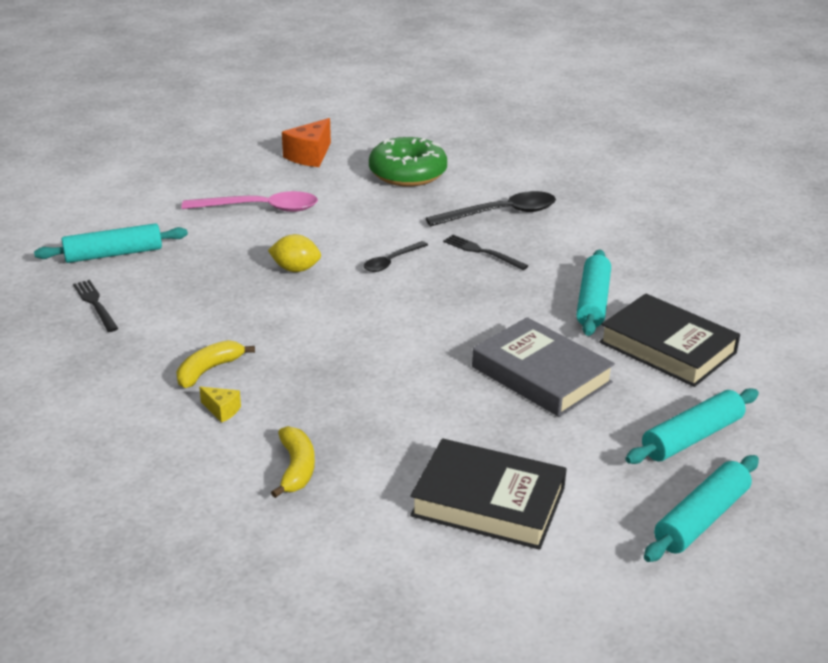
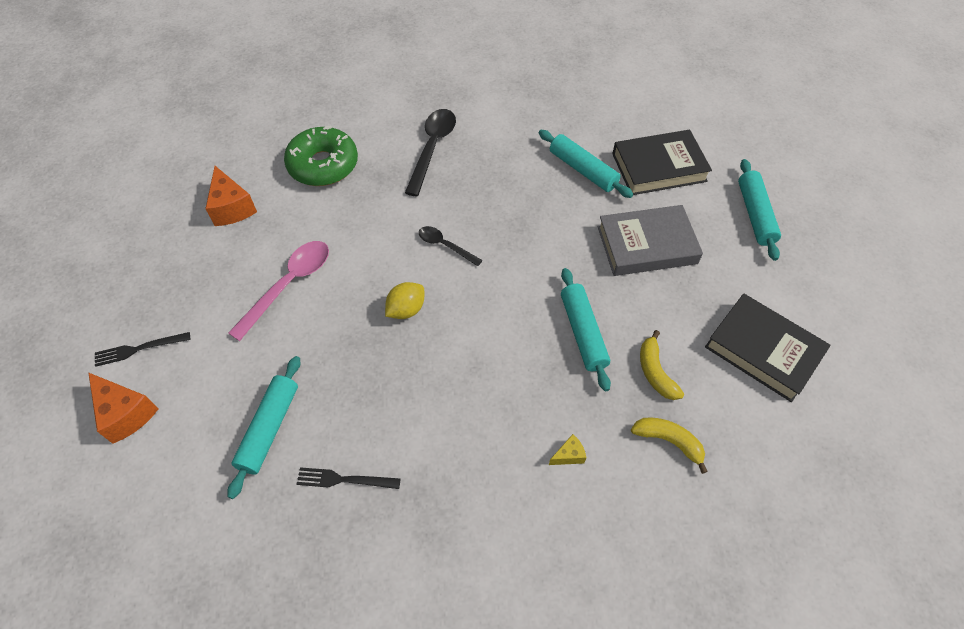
camera: 55 degrees left, 25 degrees up
(75, 195) = (126, 413): none -> orange cheese
(208, 370) = (508, 439): yellow banana -> yellow banana (655, 372)
(391, 262) = (445, 245): black spoon -> black spoon turned 135 degrees clockwise
(482, 252) = (475, 188): black fork -> black fork (139, 349)
(488, 502) = (763, 350): black book -> black book turned 75 degrees clockwise
(701, 519) = (830, 258): turquoise rolling pin -> turquoise rolling pin (583, 332)

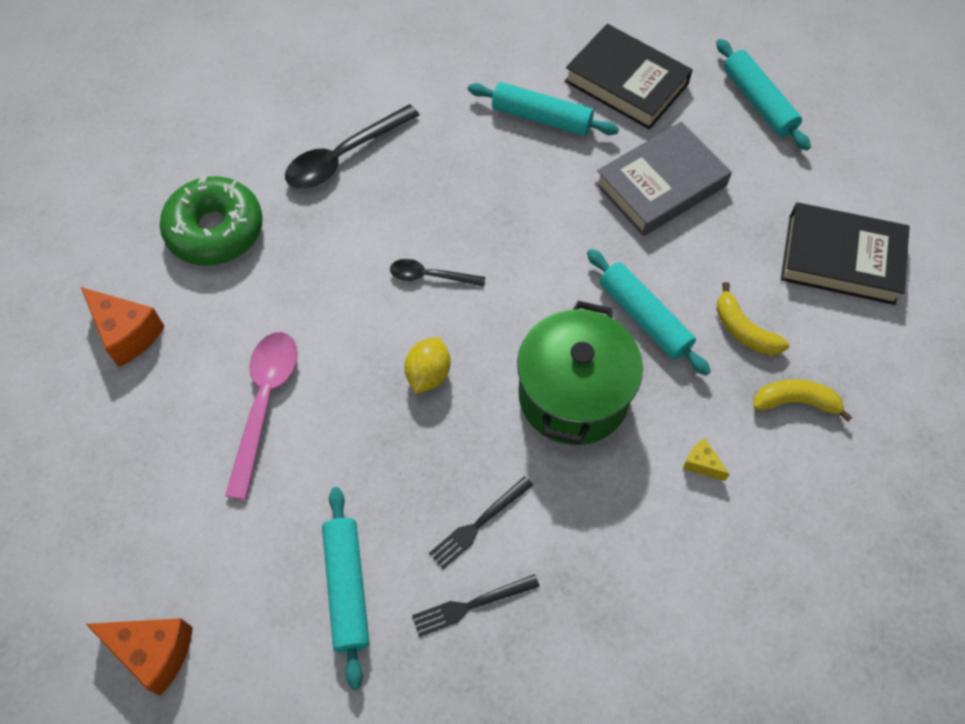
camera: 25 degrees left, 5 degrees up
(139, 349) = (118, 565): black fork -> black fork (479, 523)
(432, 148) = (344, 156): black spoon -> black spoon turned 120 degrees counterclockwise
(500, 366) = (573, 395): none -> green pot
(568, 455) = (701, 464): yellow cheese -> yellow cheese turned 90 degrees counterclockwise
(659, 167) = (626, 83): black book -> black book turned 75 degrees clockwise

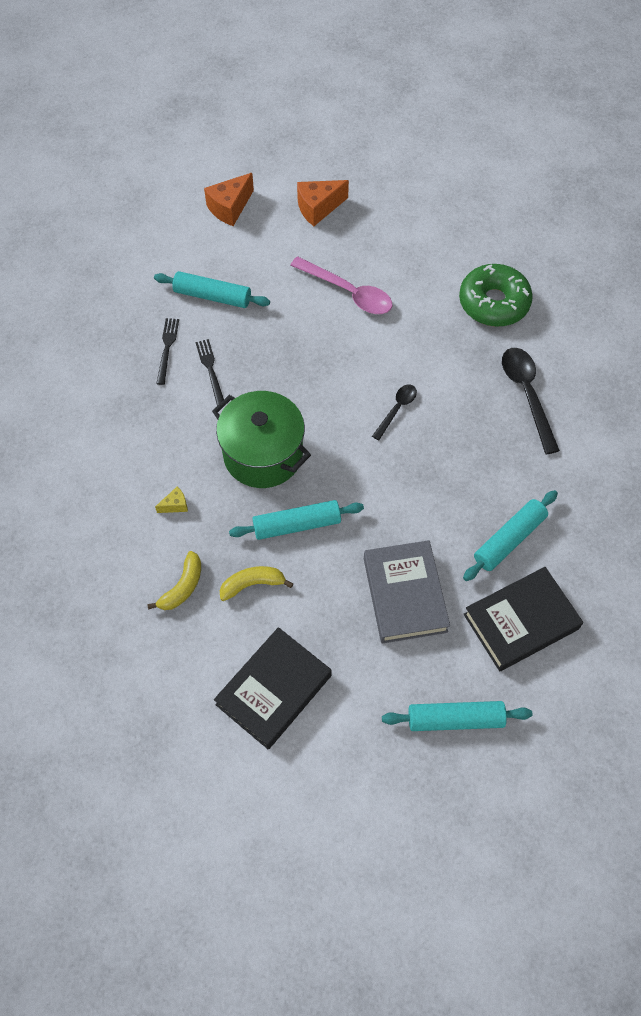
camera: 115 degrees right, 0 degrees up
(127, 334) = (433, 240): orange cheese -> orange cheese (318, 208)
(428, 374) = (322, 381): yellow lemon -> none

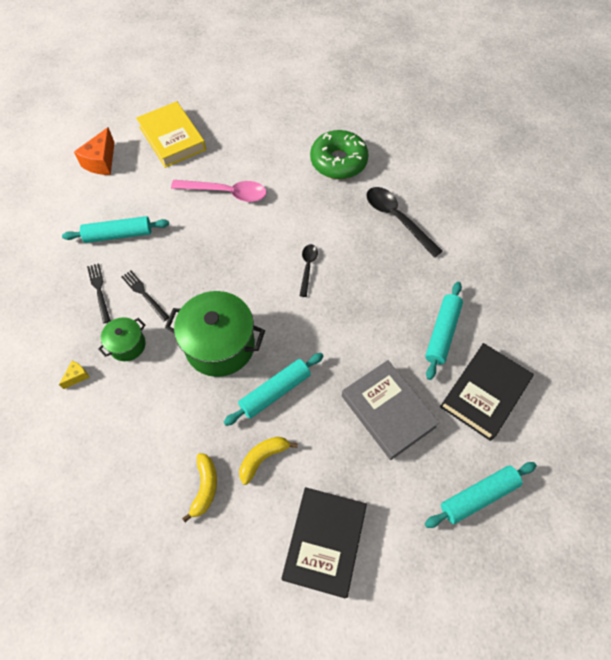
camera: 25 degrees left, 0 degrees up
(170, 416) = (127, 345): none -> green pot
(175, 505) = (166, 419): yellow cheese -> yellow cheese (77, 376)
(318, 208) = (172, 138): orange cheese -> yellow book

